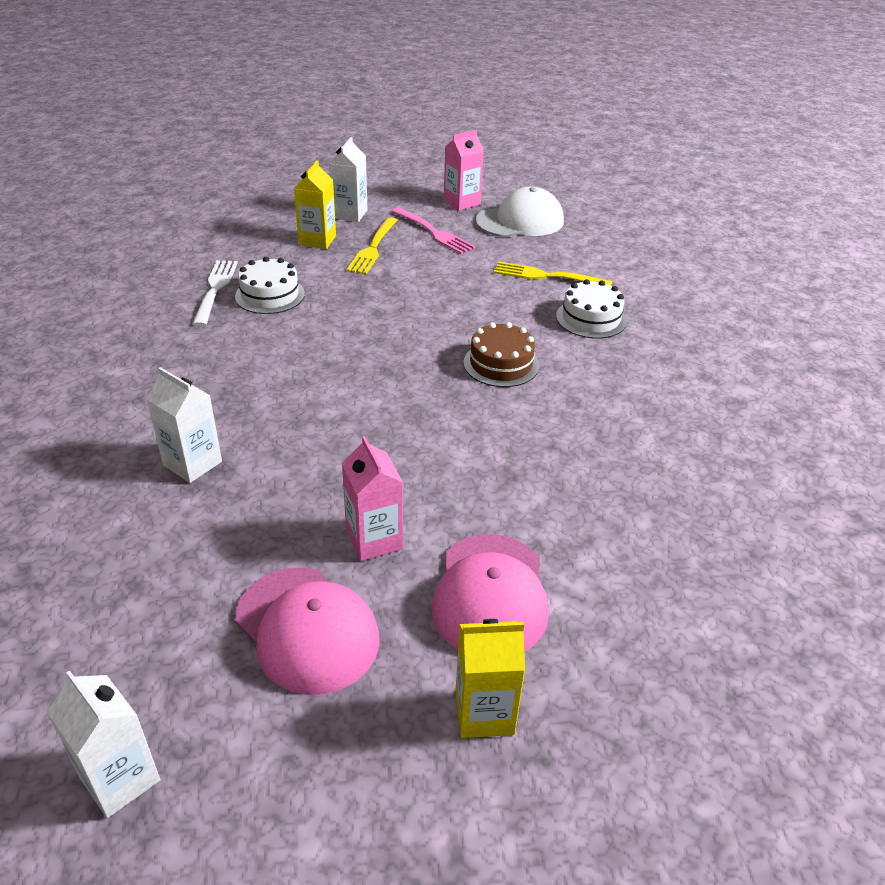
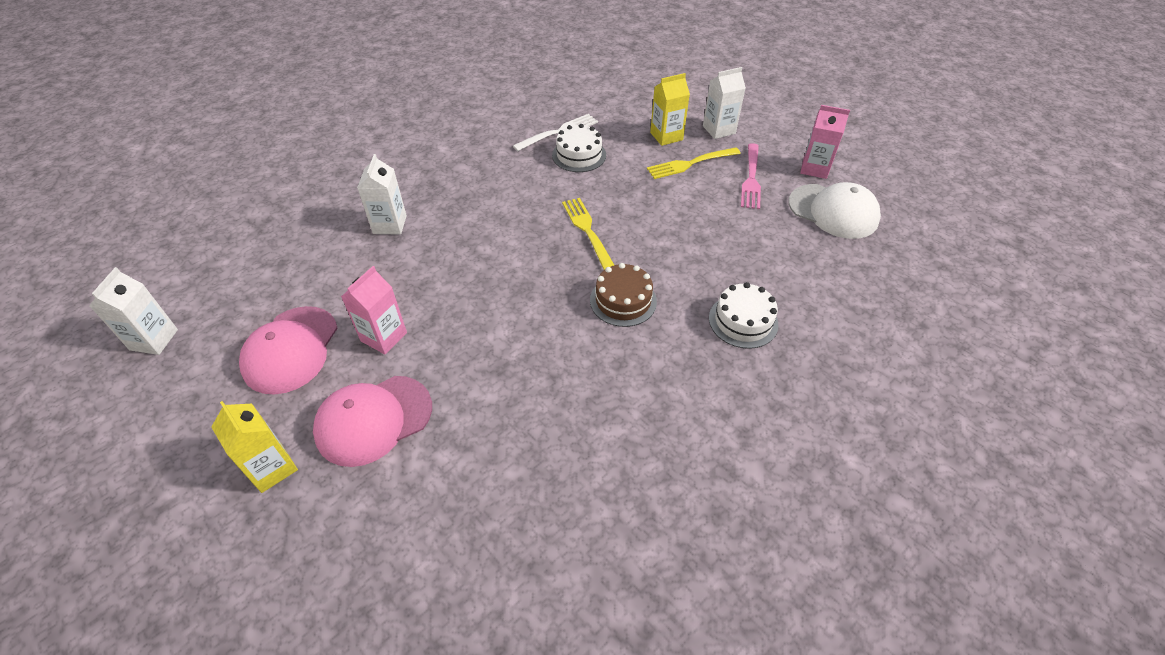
camera: 55 degrees right, 10 degrees up
(548, 276) = (772, 267): yellow fork -> yellow fork (588, 231)

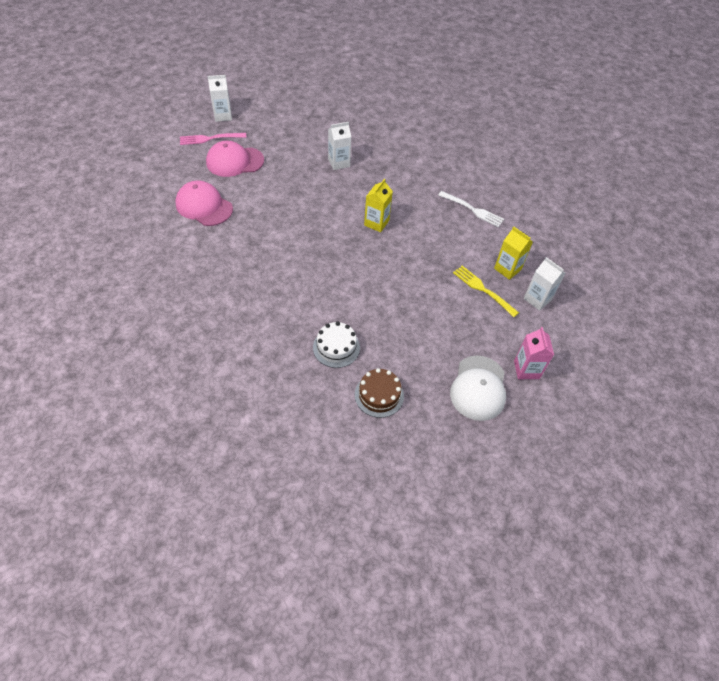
camera: 65 degrees right, 5 degrees up
(272, 468) = (167, 183): yellow carton -> yellow carton (376, 223)
(384, 337) = (256, 191): pink carton -> none
(579, 155) = (454, 227): white cake -> none
(588, 231) = (380, 251): yellow fork -> none
(623, 300) = (327, 283): brown cake -> brown cake (379, 395)
(751, 178) = (488, 329): pink fork -> pink fork (210, 138)

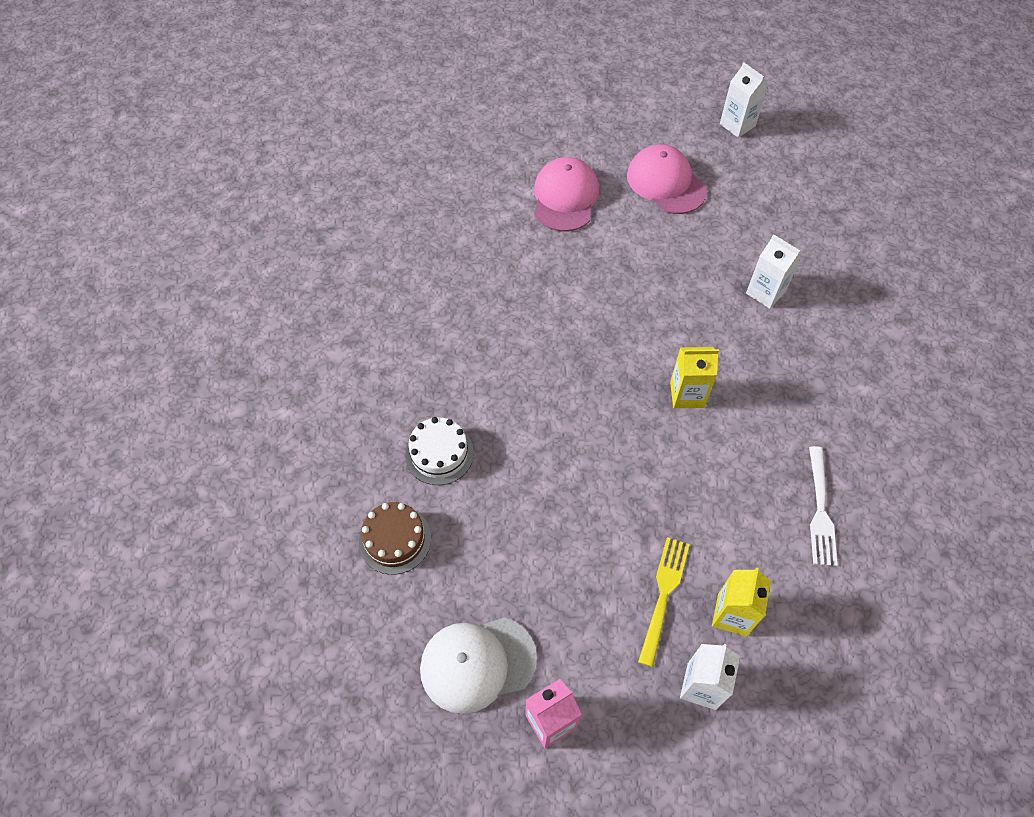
camera: 65 degrees right, 5 degrees up
(210, 138) = (684, 137): pink fork -> none

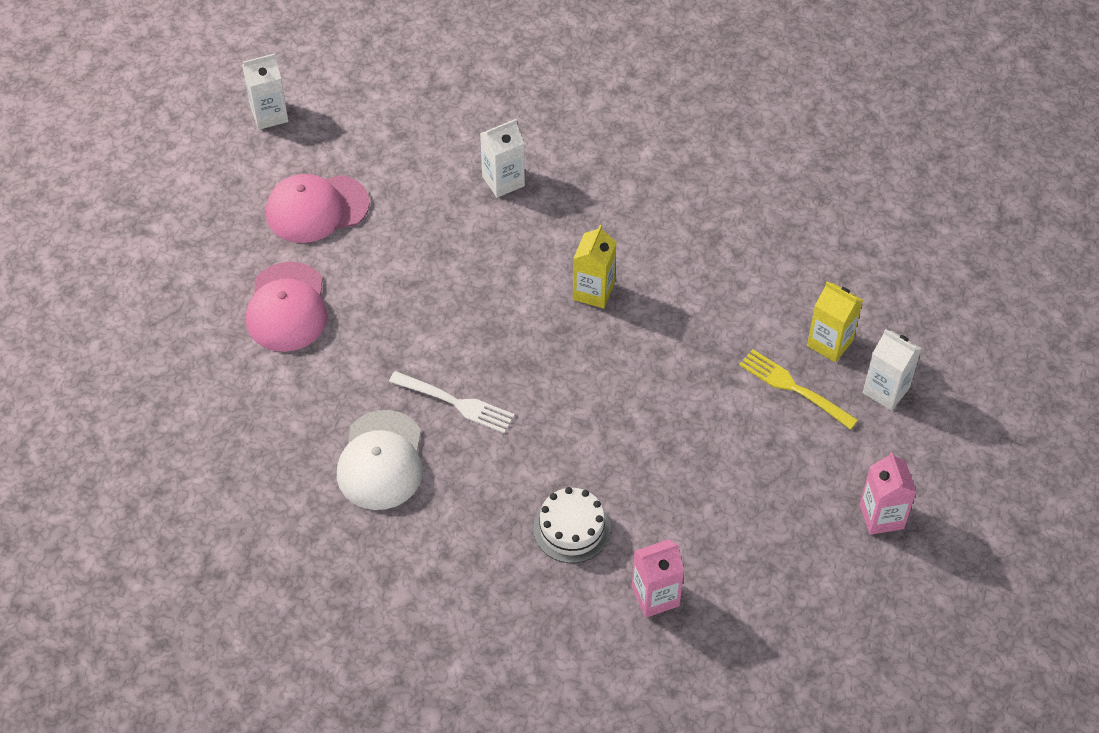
camera: 70 degrees left, 5 degrees down
(395, 539) = (655, 596): brown cake -> pink carton
(477, 663) = (809, 559): white cap -> white cap (381, 461)
(565, 197) = (287, 308): pink cap -> pink cap turned 120 degrees counterclockwise
(820, 509) = (754, 238): white fork -> white fork (455, 403)

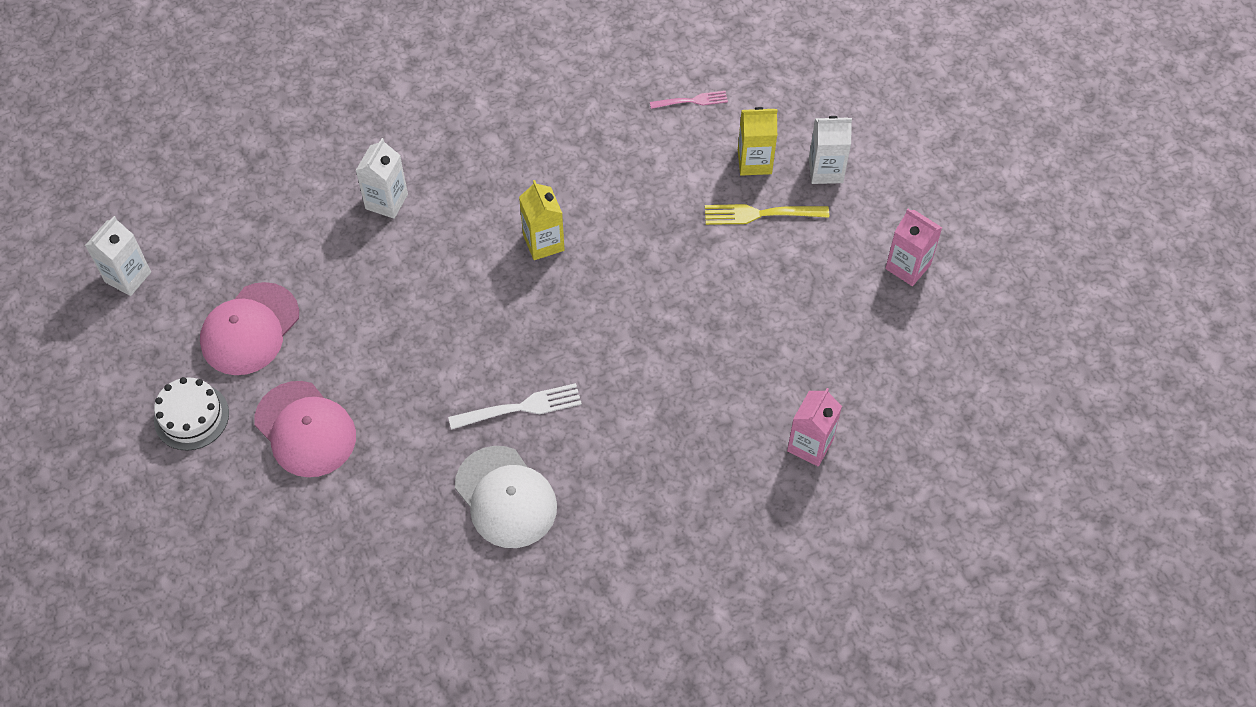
camera: 40 degrees left, 5 degrees up
(571, 529) = (702, 440): white cake -> white cake (191, 417)
(823, 260) = (691, 101): none -> pink fork

